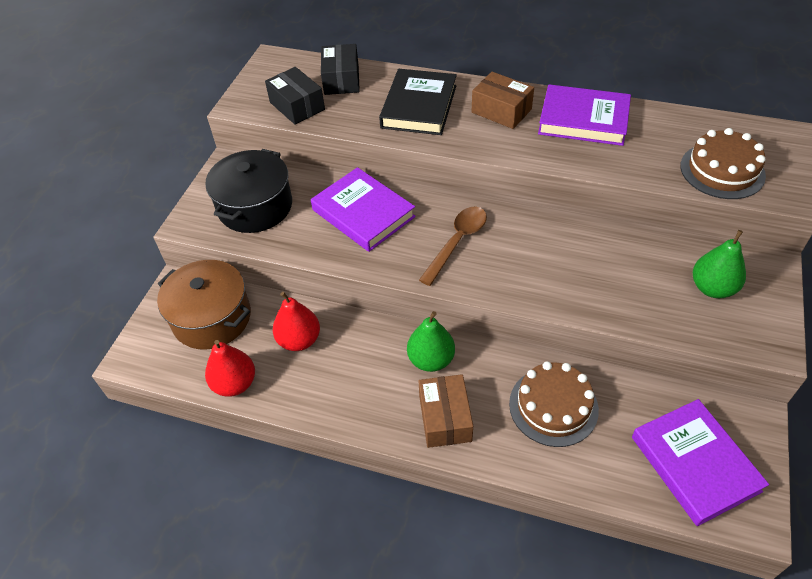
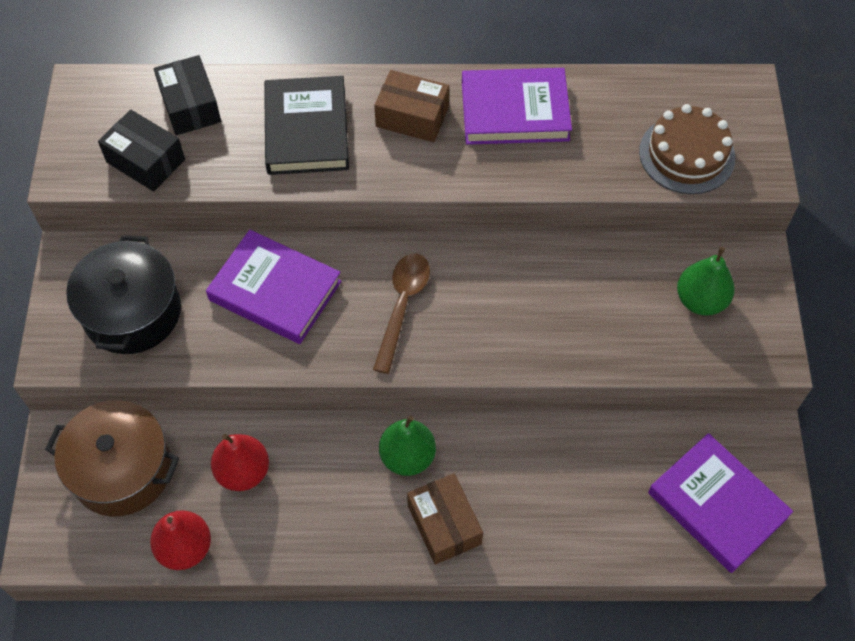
camera: 20 degrees left, 10 degrees up
(553, 406) = (558, 478): brown cake -> none

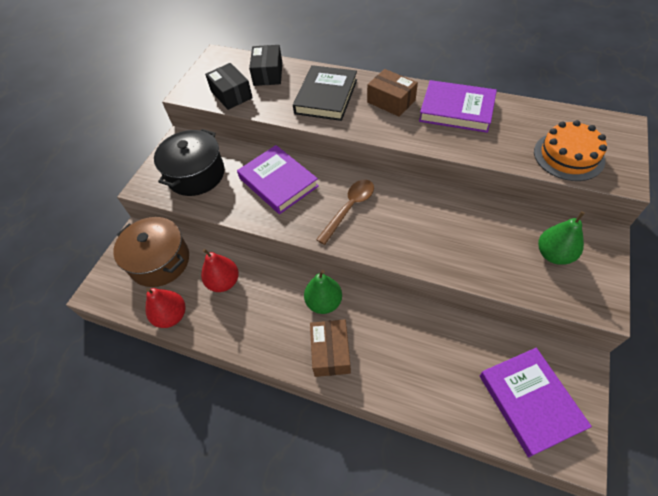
camera: 25 degrees right, 5 degrees down
(687, 154) = (568, 156): brown cake -> orange cake

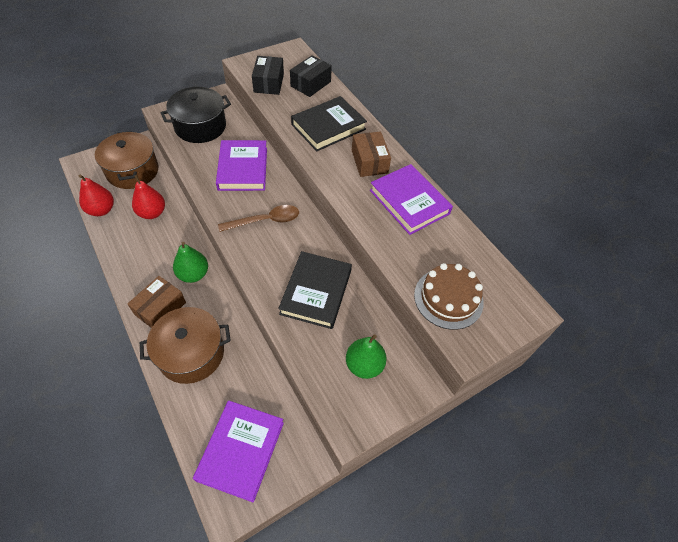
camera: 30 degrees right, 0 degrees up
(401, 365) = (191, 353): none -> brown pot
(456, 231) = (316, 292): none -> black book
(568, 156) = (448, 298): orange cake -> brown cake

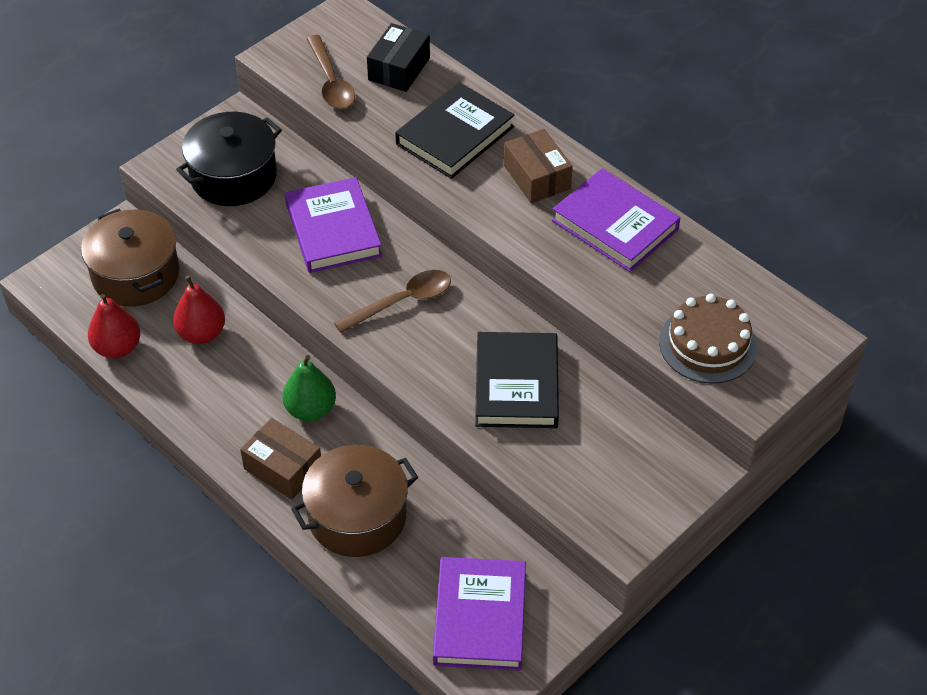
camera: 10 degrees left, 5 degrees down
(160, 308) = (283, 468): brown box -> brown box turned 75 degrees counterclockwise
(269, 83) = (331, 82): black box -> brown spoon
(364, 365) = (617, 462): green pear -> none

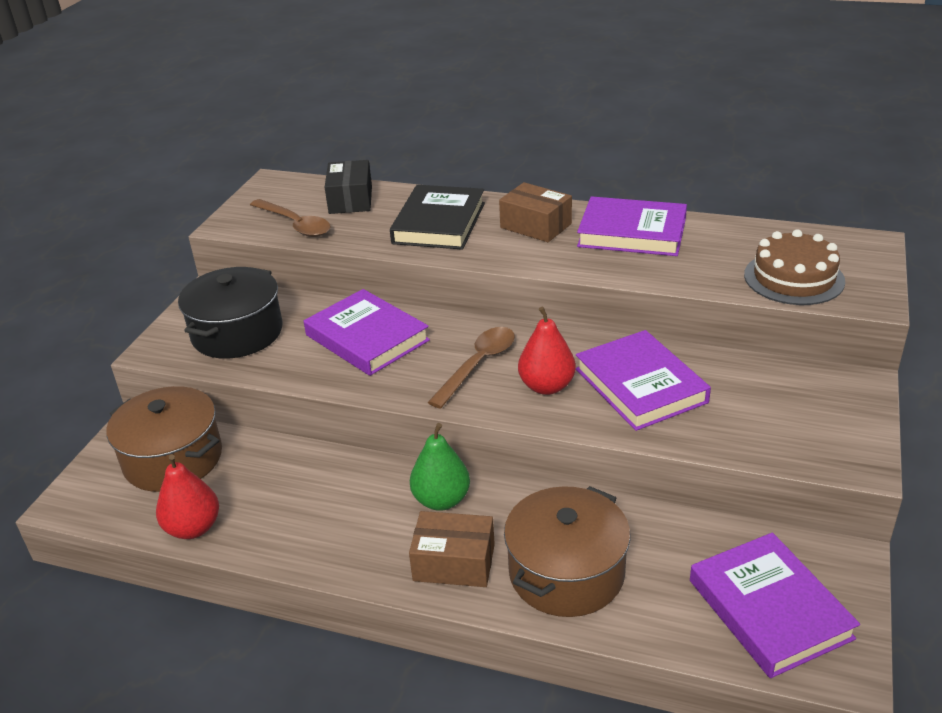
camera: 25 degrees left, 15 degrees down
(201, 333) = (279, 481): red pear -> red pear (546, 386)
(516, 385) = (640, 385): black book -> purple book

